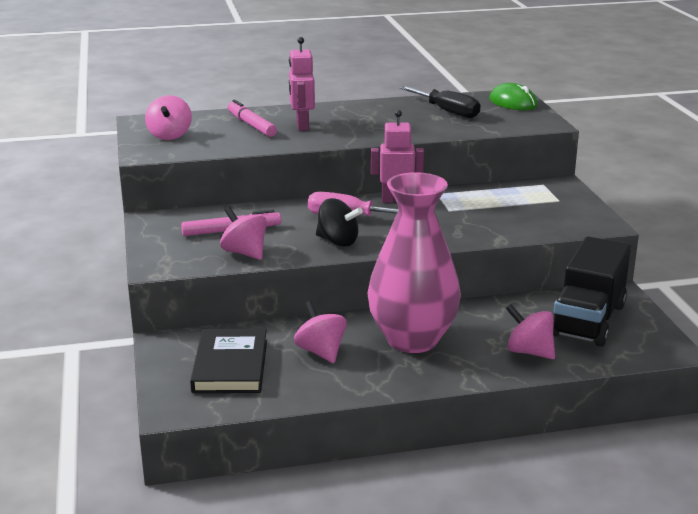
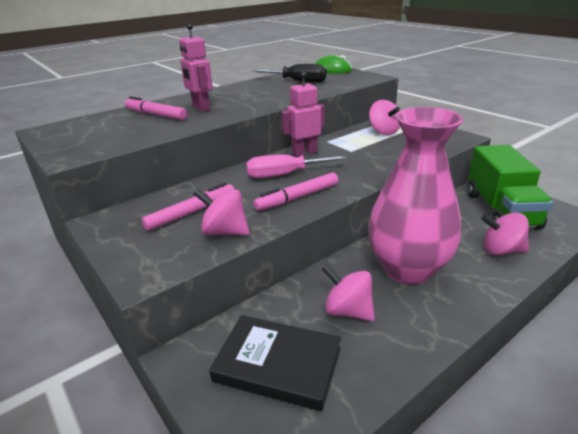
camera: 25 degrees left, 5 degrees up
(170, 135) = (84, 136): pink spinning top -> pink spinning top (384, 131)
(230, 366) = (278, 364): black book -> black book turned 45 degrees counterclockwise
(338, 241) = (298, 197): black spinning top -> pink marker
(588, 320) = (500, 210): black truck -> green truck

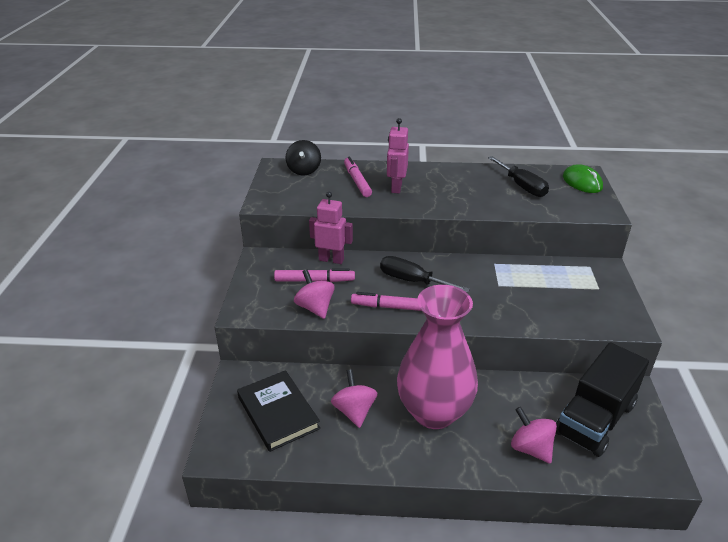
camera: 40 degrees right, 5 degrees up
(85, 124) = (304, 170): none -> black spinning top
(284, 175) = (412, 281): pink screwdriver -> black screwdriver
(304, 152) = (458, 266): pink robot -> pink robot (331, 259)
(384, 131) = (563, 278): pink spinning top -> none
(500, 210) = (595, 419): green truck -> black truck

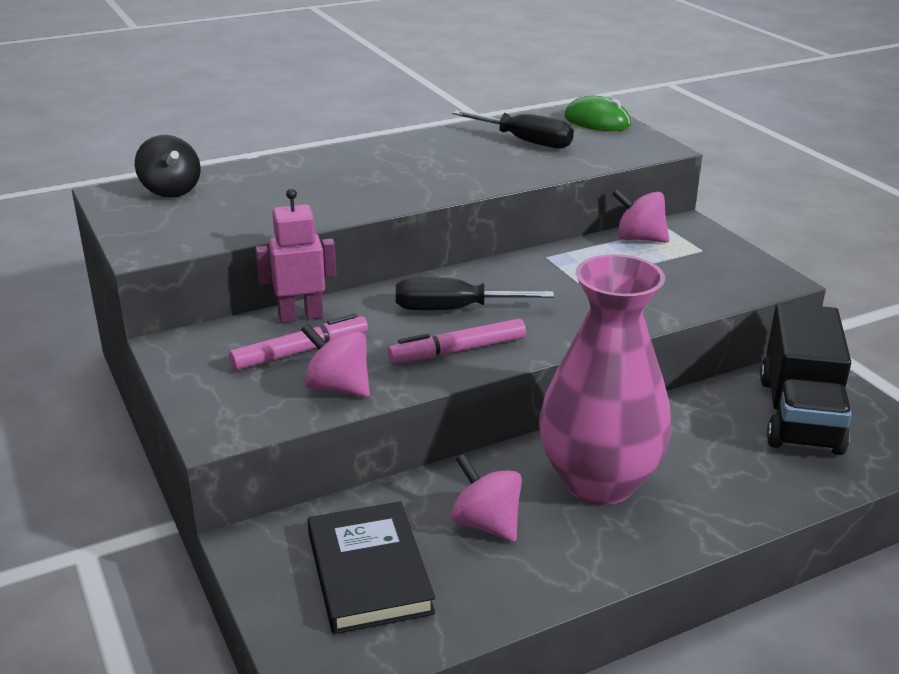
camera: 30 degrees left, 5 degrees down
(278, 413) = (369, 572): black book -> black book turned 45 degrees clockwise
(357, 181) = (277, 186): pink marker -> none
(396, 187) = (348, 181): pink robot -> none
(530, 448) = (757, 477): pink spinning top -> pink spinning top (639, 238)

